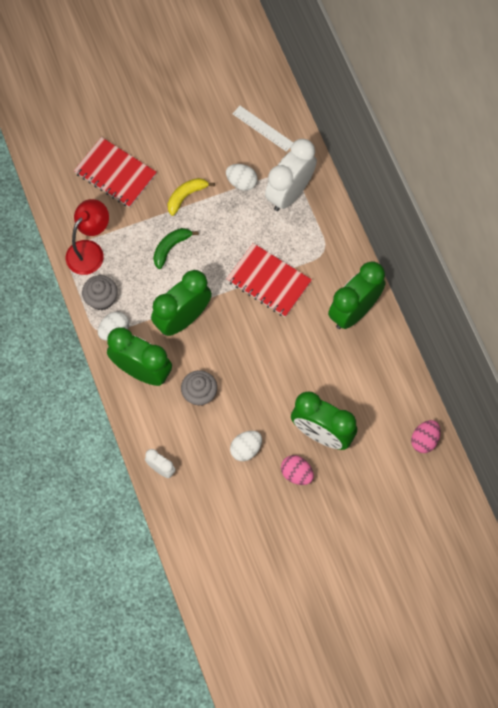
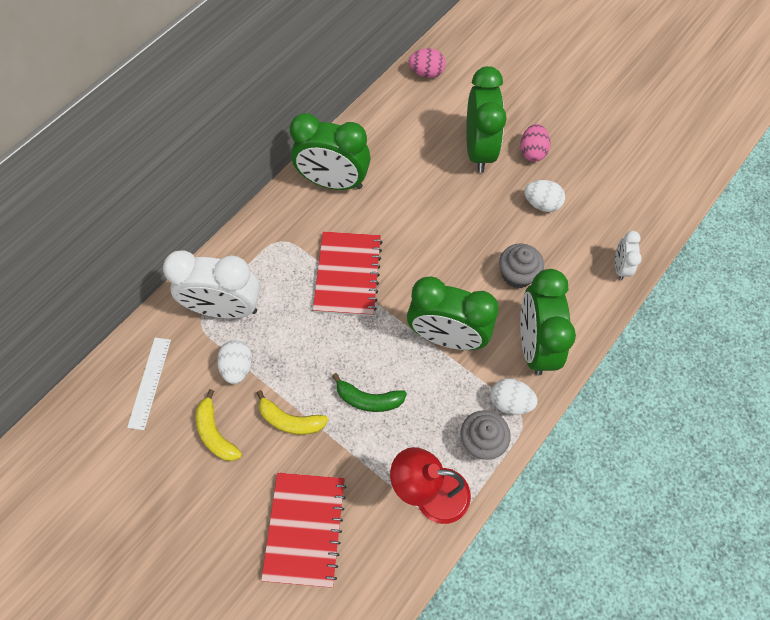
camera: 120 degrees left, 5 degrees down
(205, 151) = (215, 433): none -> yellow banana

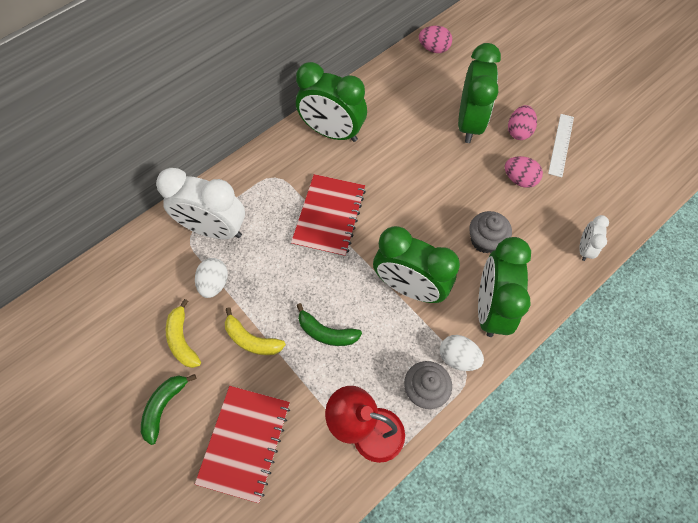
camera: 10 degrees right, 0 degrees up
(149, 382) = (134, 284): white ruler -> white ruler (561, 145)
(211, 507) = (164, 406): none -> green banana
(541, 204) = (519, 179): white egg -> pink egg

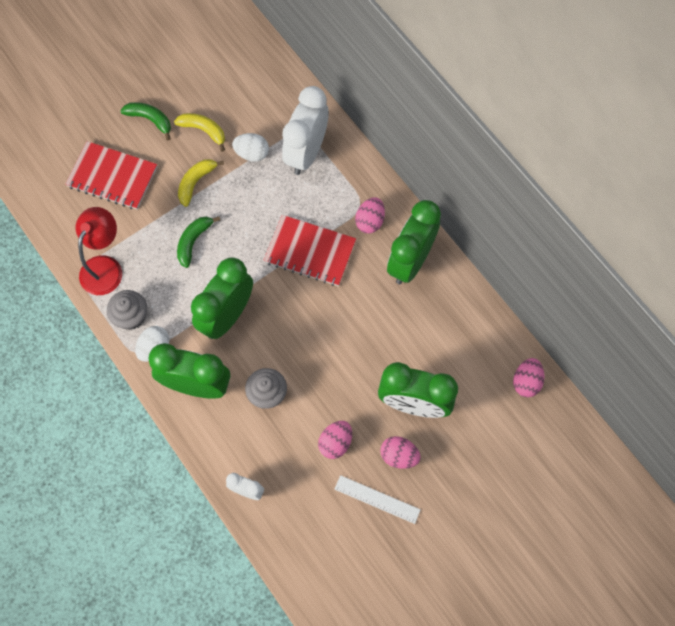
camera: 95 degrees right, 5 degrees up
(182, 339) = (203, 130): yellow banana -> yellow banana turned 45 degrees clockwise
(292, 167) = (370, 221): none -> pink egg

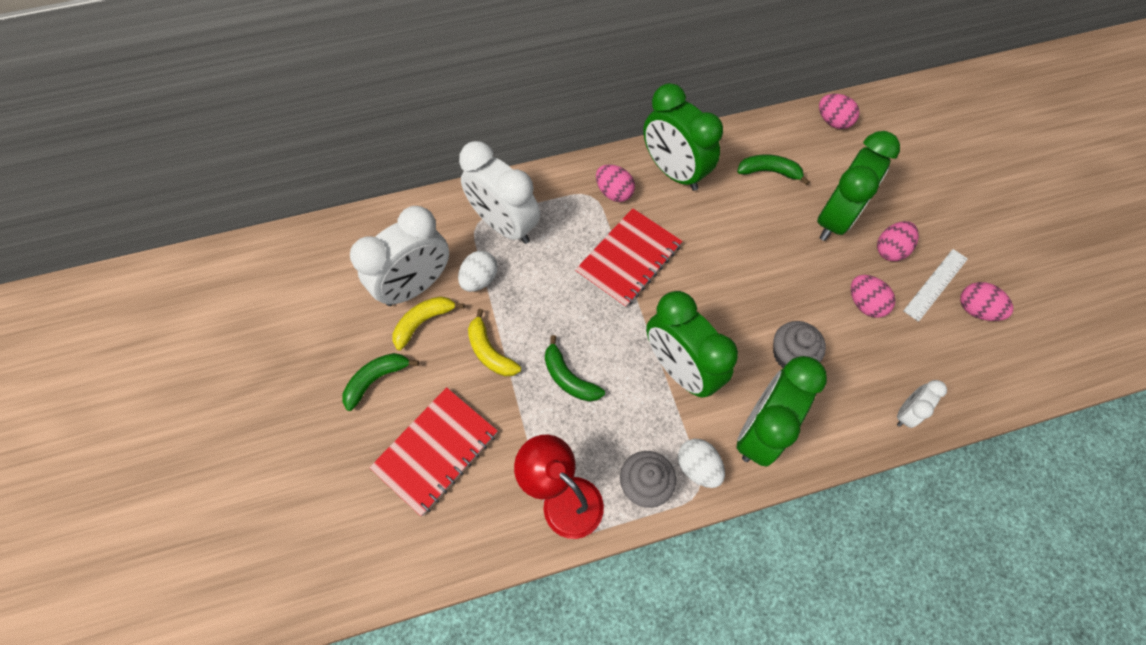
camera: 70 degrees left, 5 degrees down
(231, 114) = (416, 286): none -> white clock
(363, 536) = (975, 310): none -> pink egg
(443, 338) = (769, 172): none -> green banana

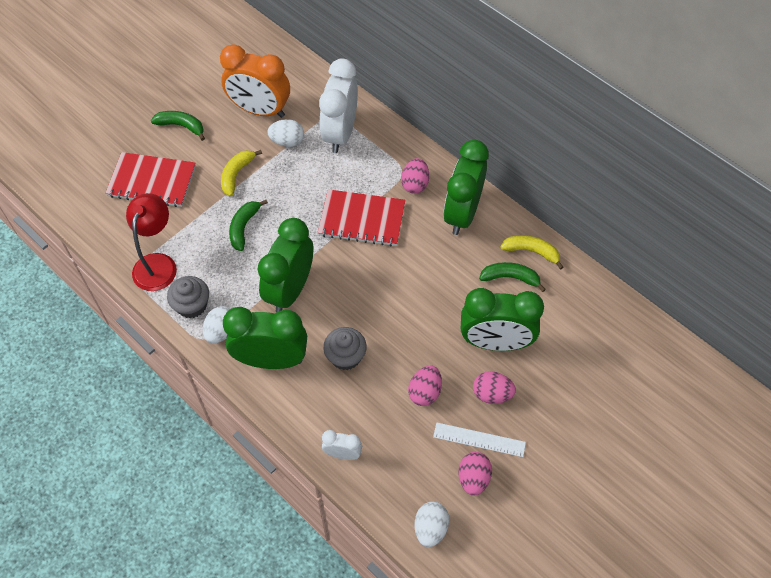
camera: 60 degrees right, 5 degrees down
(416, 286) = (260, 110): white clock -> orange clock
(423, 322) = (236, 128): yellow banana -> yellow banana (531, 251)
(769, 172) = (510, 278): green banana -> green banana turned 60 degrees counterclockwise
(833, 121) = (601, 304): pink egg -> none
(1017, 372) = (430, 528): none -> white egg

